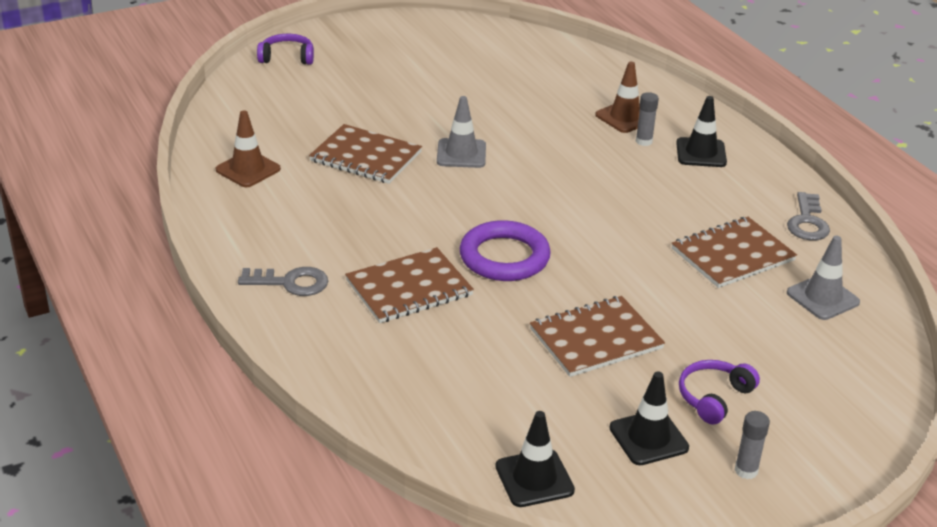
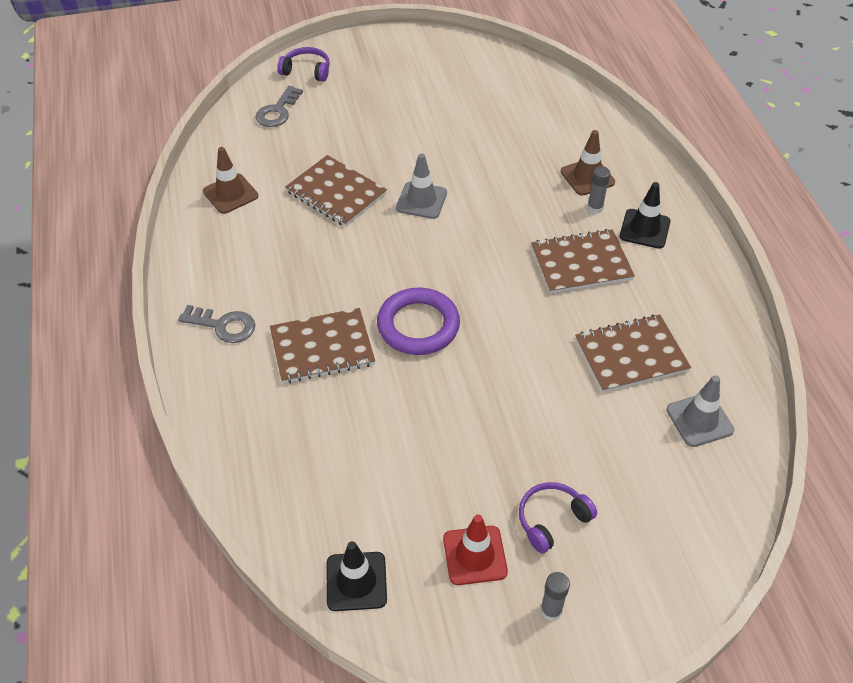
camera: 15 degrees right, 15 degrees up
(596, 339) = (467, 433): brown notebook -> brown notebook (581, 263)
(648, 438) = (475, 555): black traffic cone -> red traffic cone
(807, 222) = (718, 327): grey key -> grey key (278, 111)

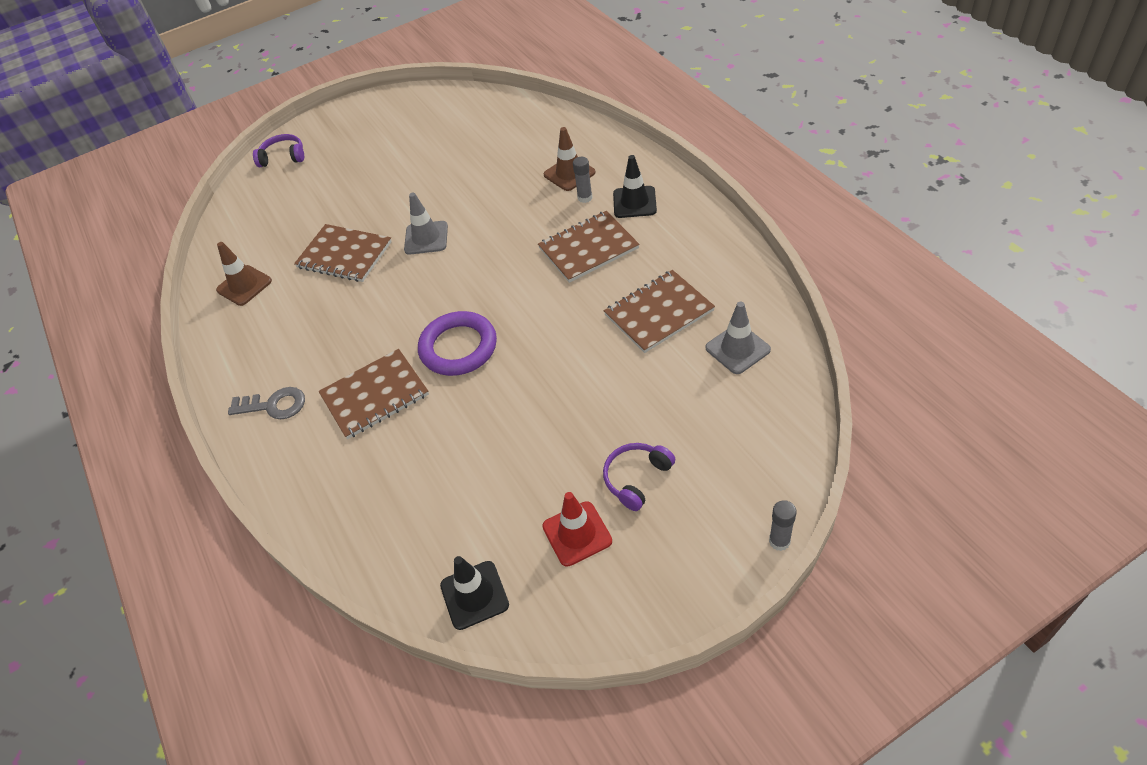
camera: 10 degrees left, 0 degrees up
(278, 111) = (266, 200): grey key -> none
(551, 610) = (662, 559): grey glue stick -> grey glue stick (779, 541)

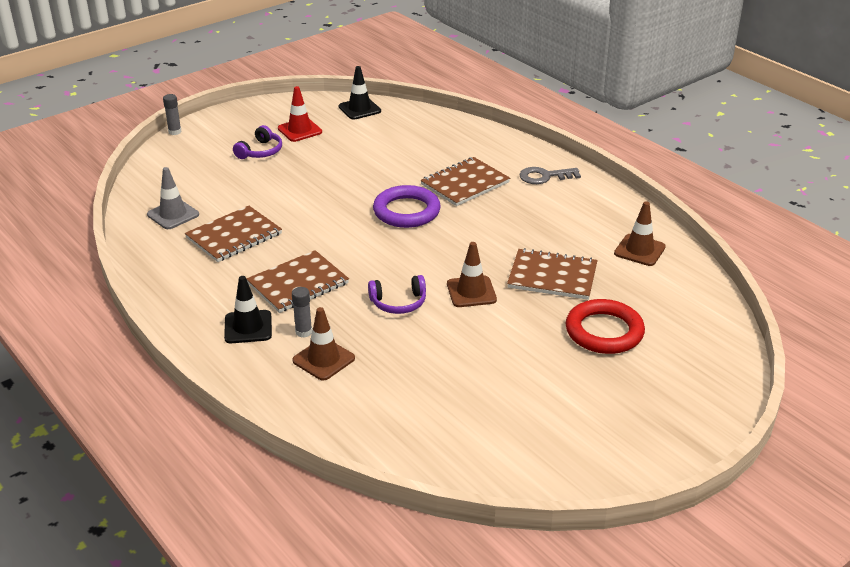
camera: 165 degrees right, 15 degrees down
(283, 157) = (710, 385): purple headphones -> purple headphones (398, 303)
(332, 199) = (604, 331): none -> red ring
(426, 238) = (471, 292): grey traffic cone -> brown traffic cone

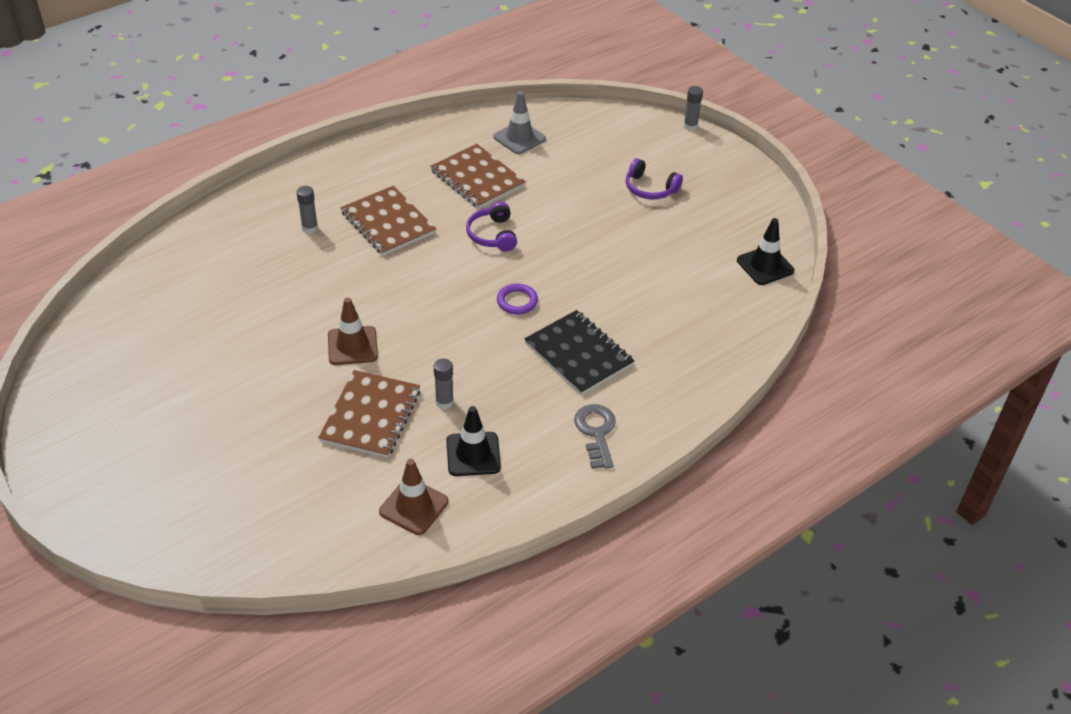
camera: 90 degrees right, 10 degrees up
(248, 327) = (325, 194): black traffic cone -> black traffic cone (473, 454)
(300, 130) = (703, 216): red traffic cone -> none
(323, 359) = (266, 241): brown traffic cone -> none
(398, 303) = (343, 291): purple headphones -> purple headphones (492, 235)
(406, 211) = (517, 301): purple ring -> purple ring, size x0.53
(465, 183) = (578, 354): brown notebook -> black notebook
(529, 241) = (444, 402): none -> grey glue stick
(604, 331) = (260, 448): red ring -> none

